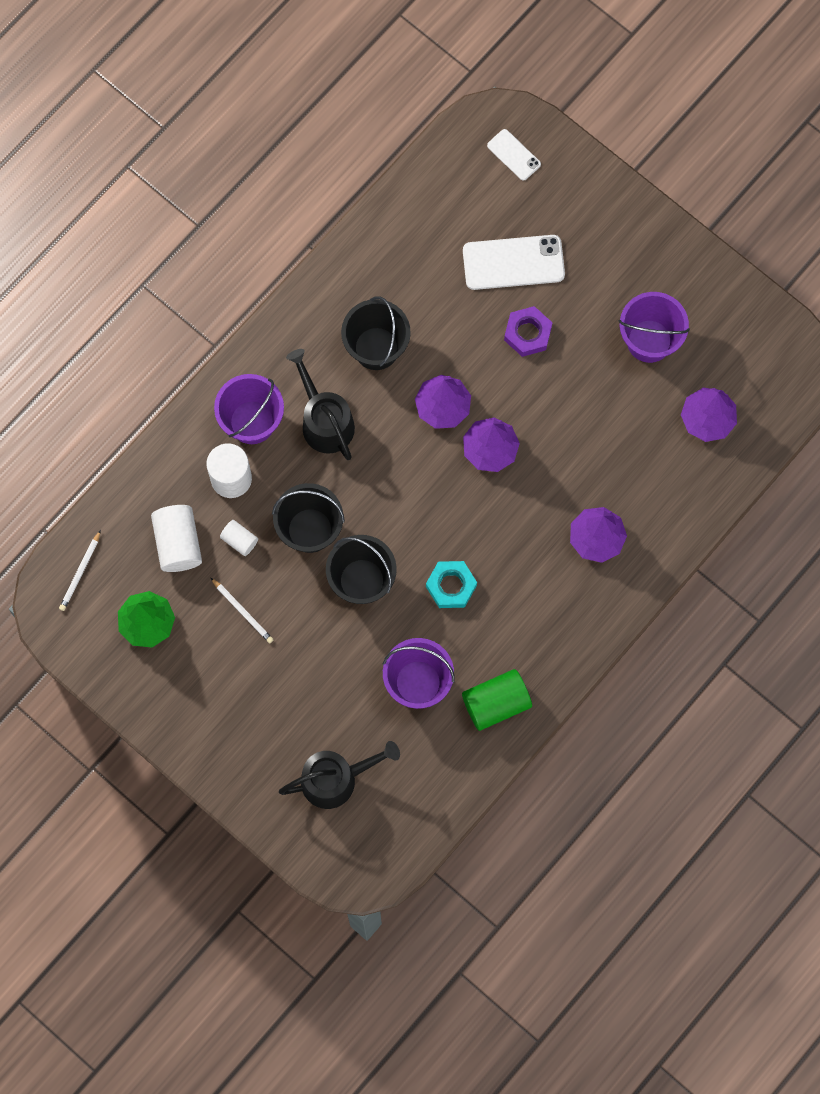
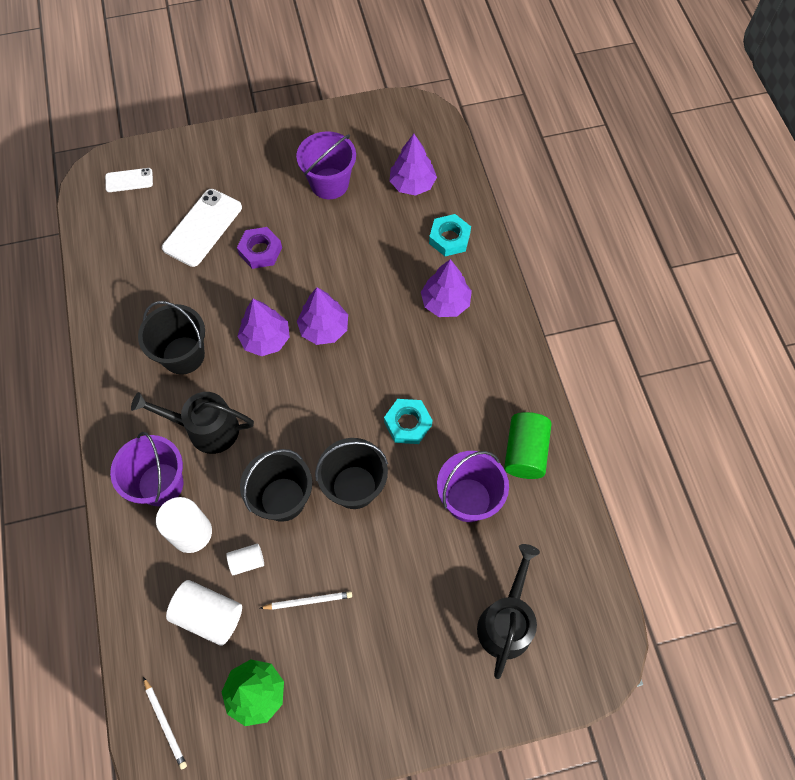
camera: 55 degrees left, 10 degrees down
(670, 495) = (449, 238): none -> turquoise nut

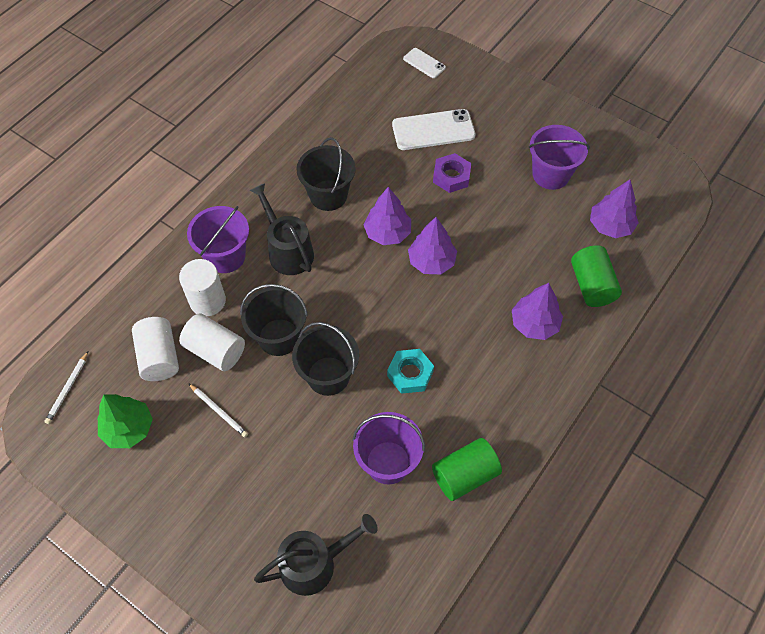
camera: 50 degrees right, 5 degrees down
(247, 561) = (215, 350): white cylinder -> white cylinder, size x1.82
(449, 238) = (592, 285): turquoise nut -> green cylinder

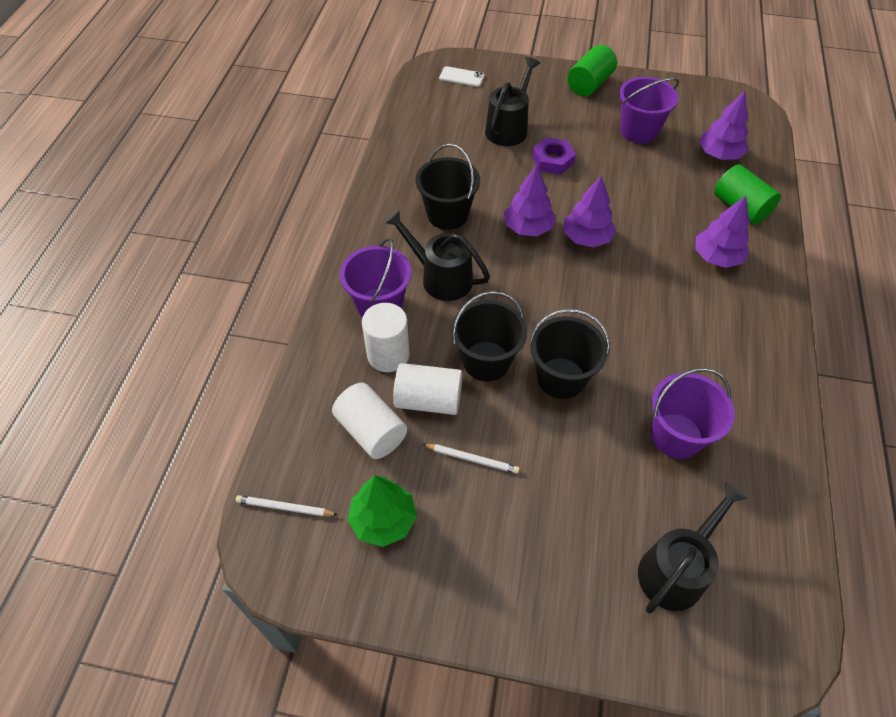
camera: 25 degrees left, 5 degrees down
(68, 389) = (285, 507): white pencil -> white pencil turned 105 degrees clockwise
(410, 374) = (638, 344): turquoise nut -> none
(433, 130) = (508, 128): white phone -> black watering can
(464, 475) = (755, 416): green cylinder -> green cylinder (589, 84)

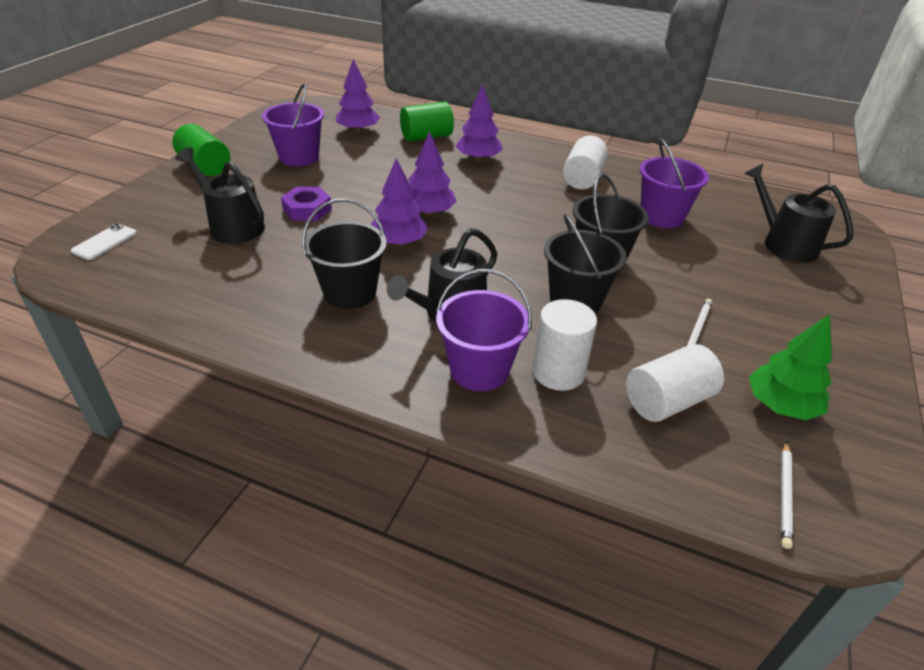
camera: 80 degrees left, 15 degrees down
(428, 400) = (624, 349): white cylinder -> white cylinder (583, 178)

